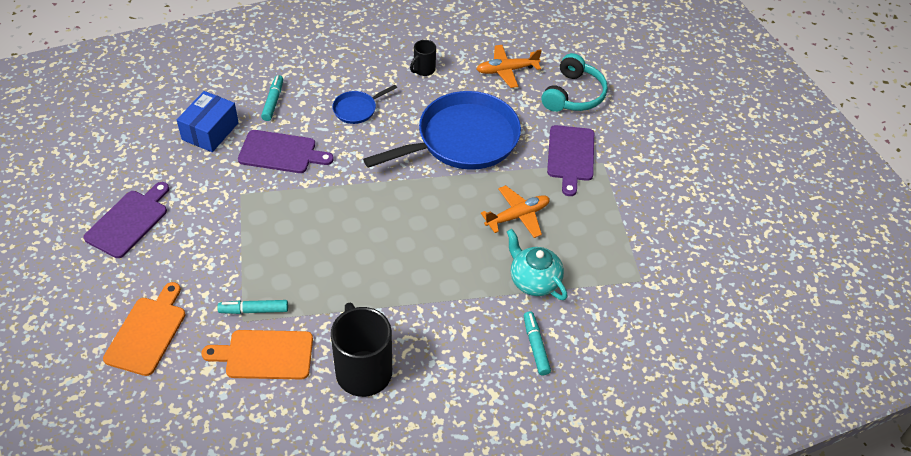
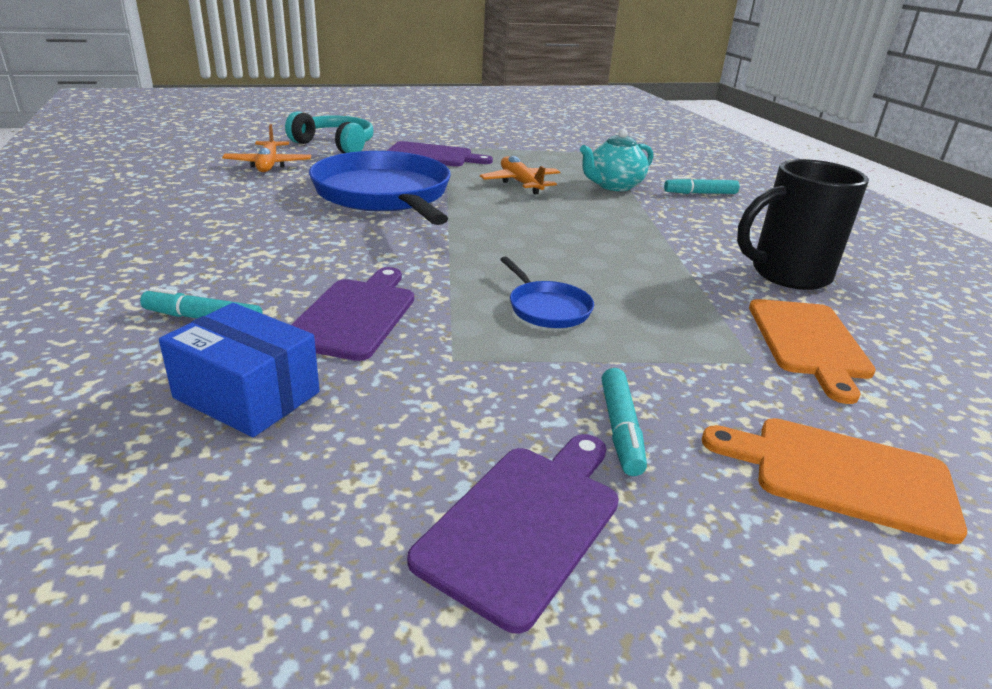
camera: 85 degrees left, 20 degrees down
(129, 221) = (524, 523): purple cutting board -> purple cutting board turned 90 degrees clockwise
(254, 310) = (727, 350): turquoise marker -> turquoise marker (620, 429)
(357, 109) = (280, 249): blue pan -> blue pan (547, 308)
(423, 70) = (225, 203): black mug -> none

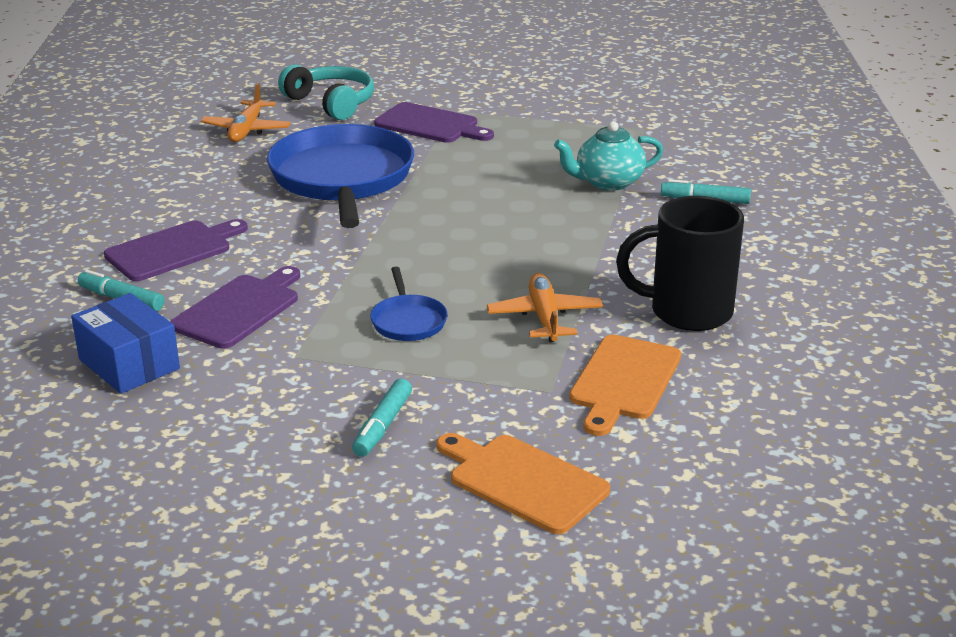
camera: 20 degrees right, 0 degrees up
(520, 183) = (501, 171): orange plane -> orange plane (544, 317)
(524, 523) = (265, 472): purple cutting board -> purple cutting board (173, 250)

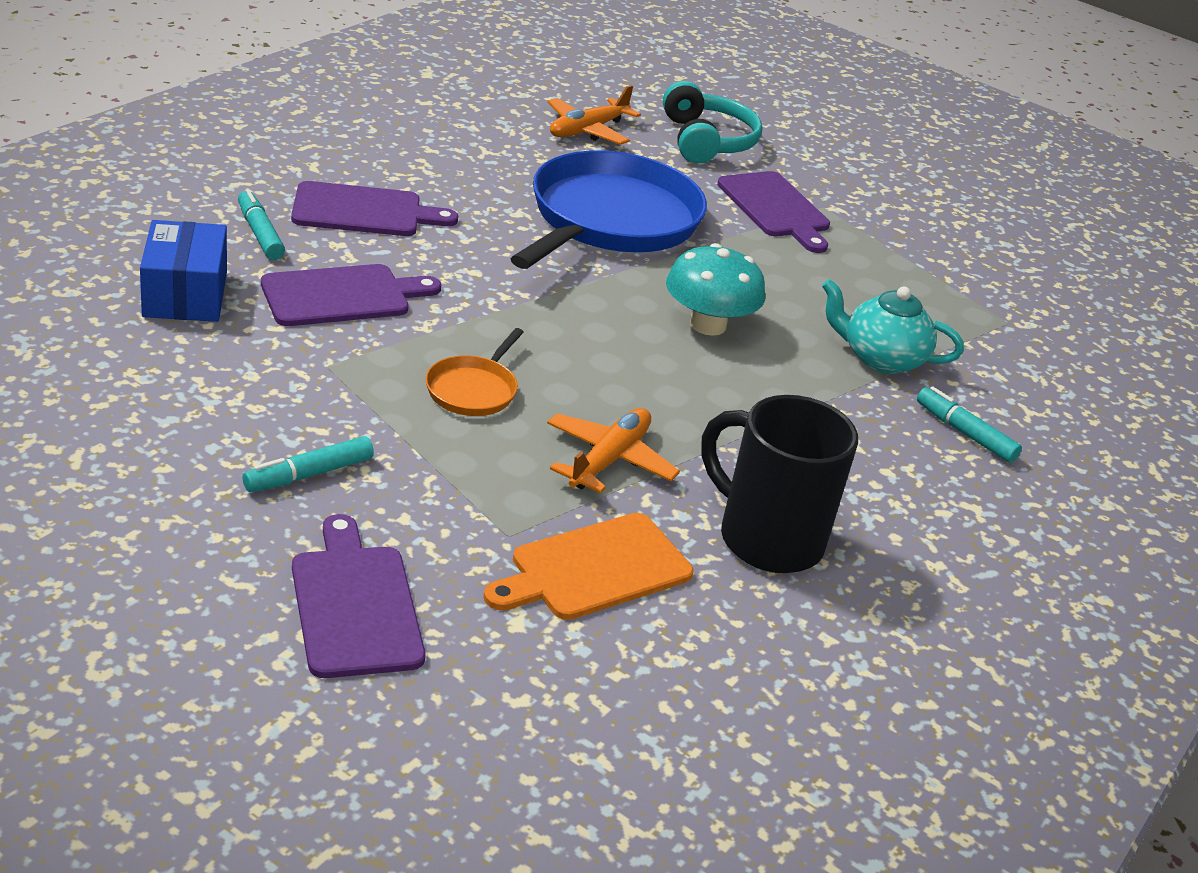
camera: 30 degrees right, 5 degrees up
(408, 321) = (473, 390): blue pan -> orange pan
(488, 212) = (707, 325): none -> turquoise mushroom
(523, 481) = (355, 605): orange cutting board -> purple cutting board

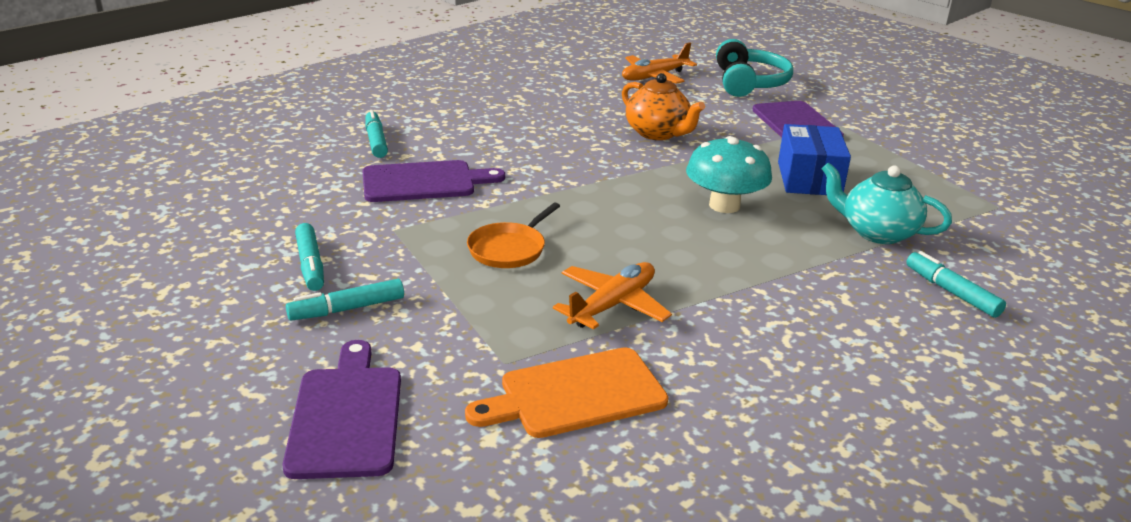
camera: 15 degrees right, 5 degrees down
(185, 294) = (301, 180): blue box -> blue box (809, 179)
(243, 417) = (310, 265): none -> turquoise marker
(363, 211) = (461, 127): purple cutting board -> none
(610, 220) = (658, 133): blue pan -> orange teapot
(766, 539) = (746, 375): black mug -> none

